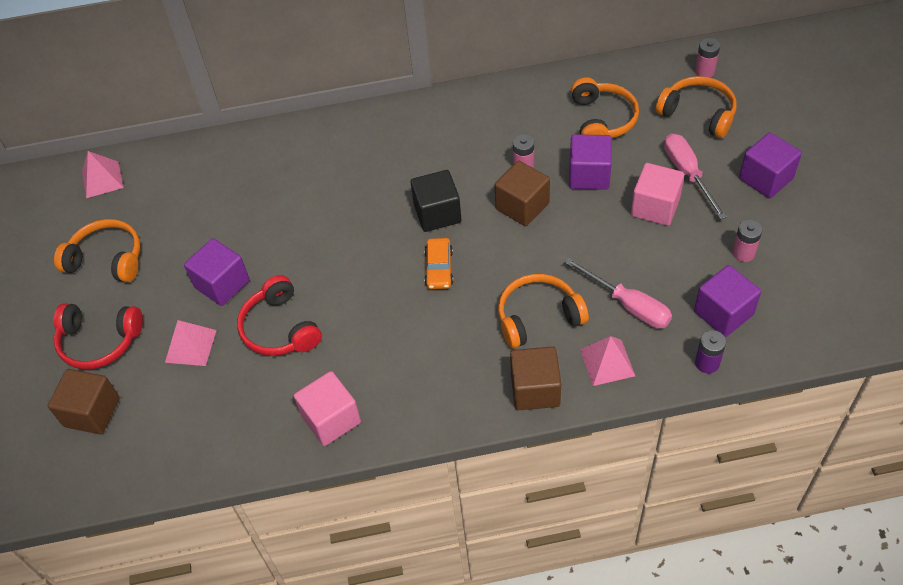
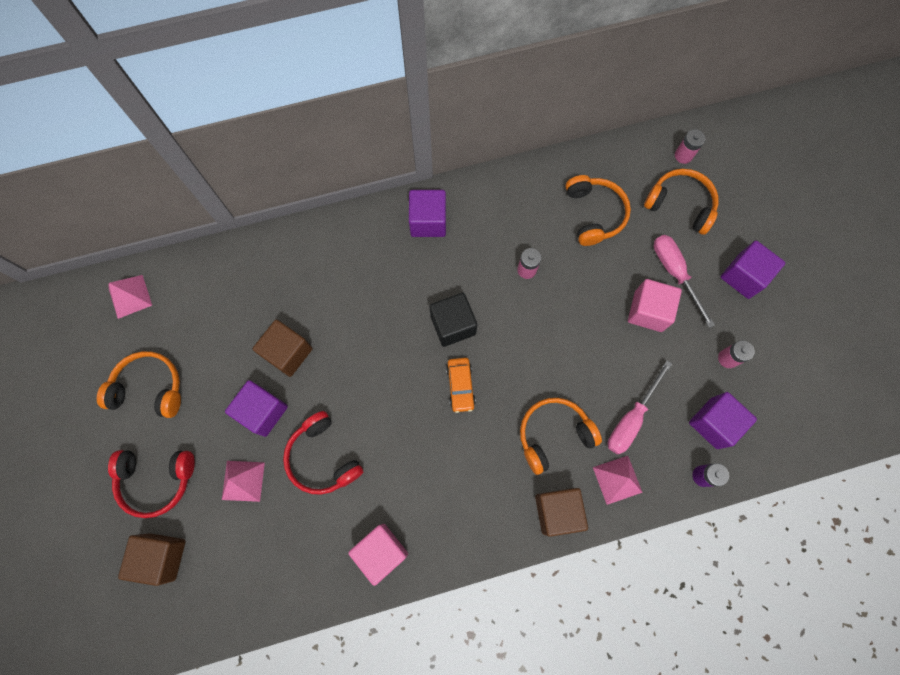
camera: 10 degrees left, 20 degrees up
(522, 206) = (529, 314): brown cube -> brown cube (288, 353)
(589, 175) = (587, 277): purple cube -> purple cube (428, 221)
(628, 305) = (631, 418): pink screwdriver -> pink screwdriver turned 90 degrees clockwise

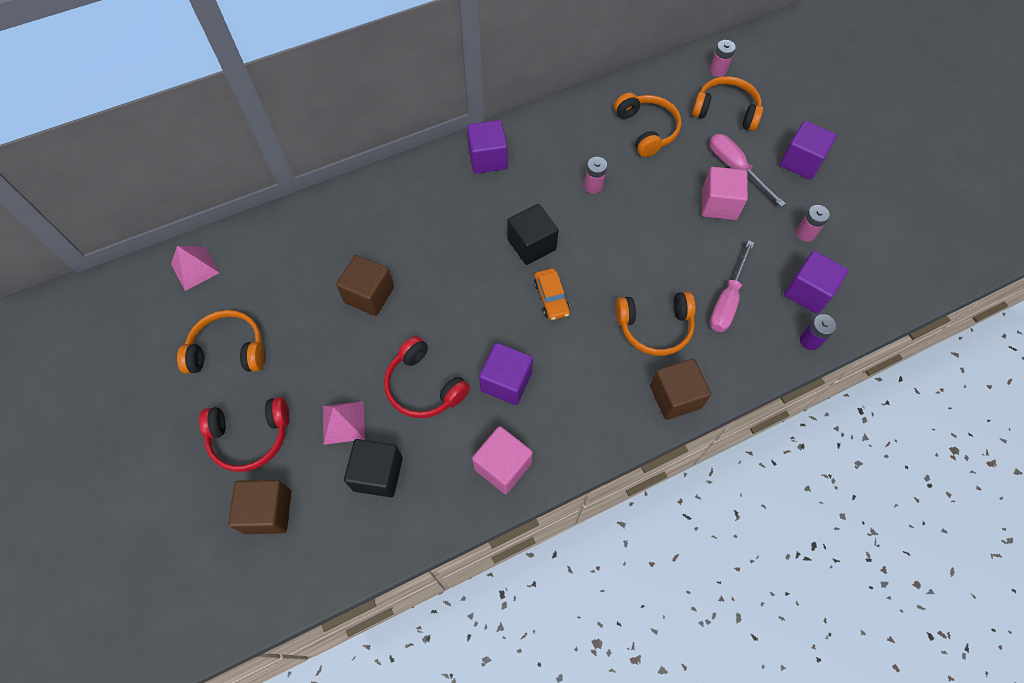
camera: 10 degrees left, 10 degrees down
(263, 411) = (353, 353): purple cube -> purple cube (506, 381)
(266, 538) = (378, 474): none -> black cube
(553, 435) = (654, 327): orange headphones -> orange headphones turned 150 degrees counterclockwise
(617, 479) = (727, 357): pink pyramid -> none

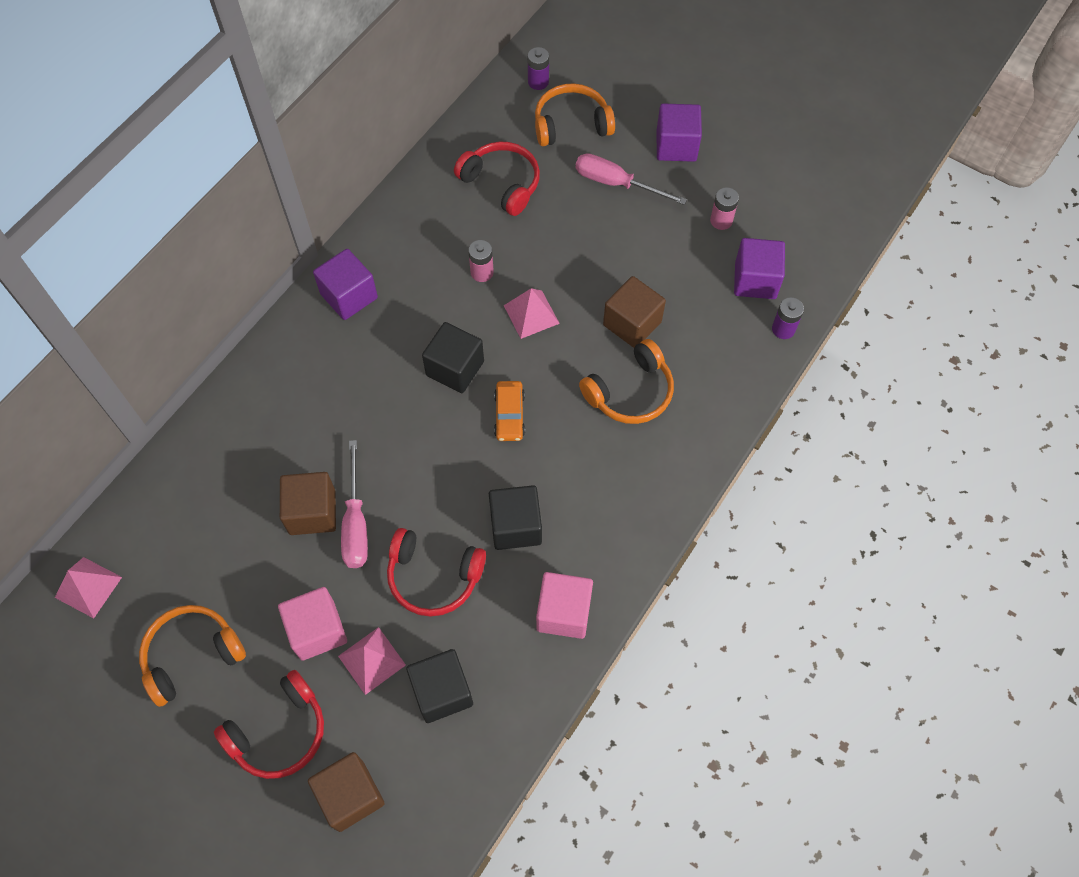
camera: 30 degrees left, 0 degrees up
(506, 381) = (515, 526): purple cube -> black cube
(551, 298) = (509, 415): orange car -> orange car turned 45 degrees clockwise
(612, 233) = (531, 314): none -> pink pyramid
(646, 130) = (501, 183): orange headphones -> red headphones
(675, 396) = (689, 452): brown cube -> brown cube (632, 323)
(718, 70) = (538, 82): pink battery -> purple battery
(719, 204) = (621, 230): pink cube -> pink cube (317, 630)
(727, 300) = (684, 328): pink screwdriver -> pink screwdriver (356, 523)

